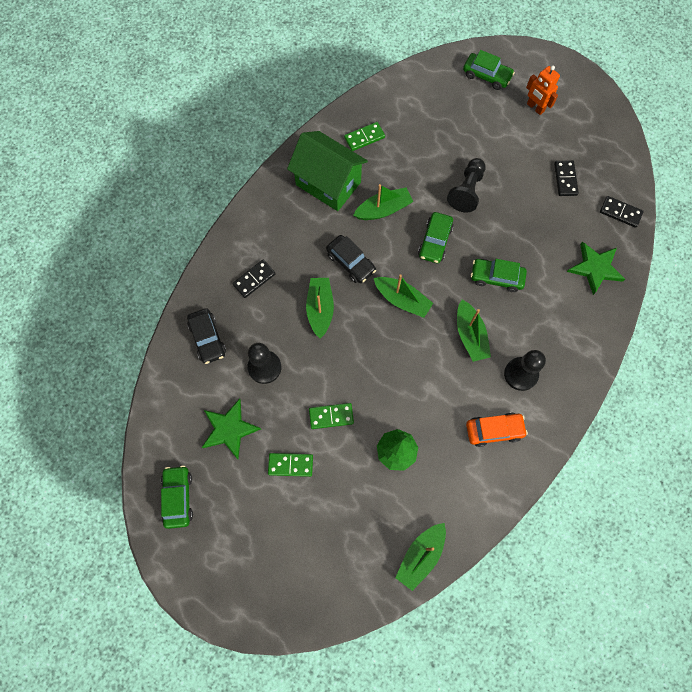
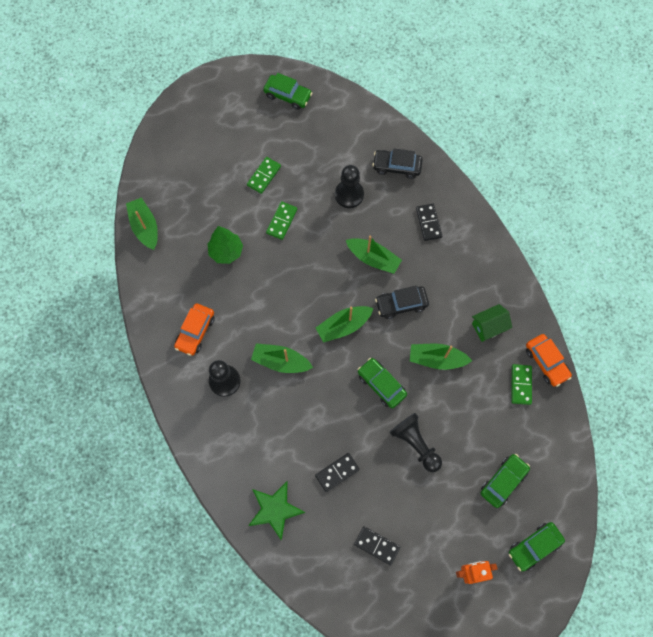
camera: 120 degrees right, 0 degrees up
(229, 429) = (316, 149): green star -> none
(328, 183) = (488, 327): green house -> green house, size x0.52
(332, 128) = (546, 362): none -> orange car
(383, 209) = (436, 359): green boat -> green boat turned 90 degrees clockwise
(496, 277) = (317, 416): green car -> green car (503, 481)
(620, 212) = (313, 574): black domino -> black domino (337, 472)

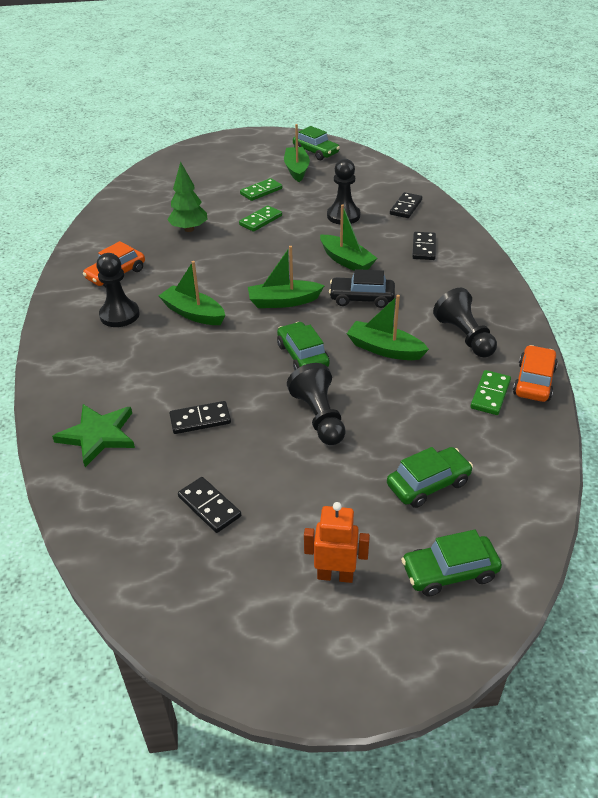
camera: 20 degrees right, 30 degrees down
(145, 227) = (120, 201): green boat -> green boat (296, 169)
(396, 166) = (405, 207): black car -> black domino
(488, 327) = (464, 336): green house -> black pawn
(546, 362) = (533, 381): orange car -> orange car turned 150 degrees counterclockwise

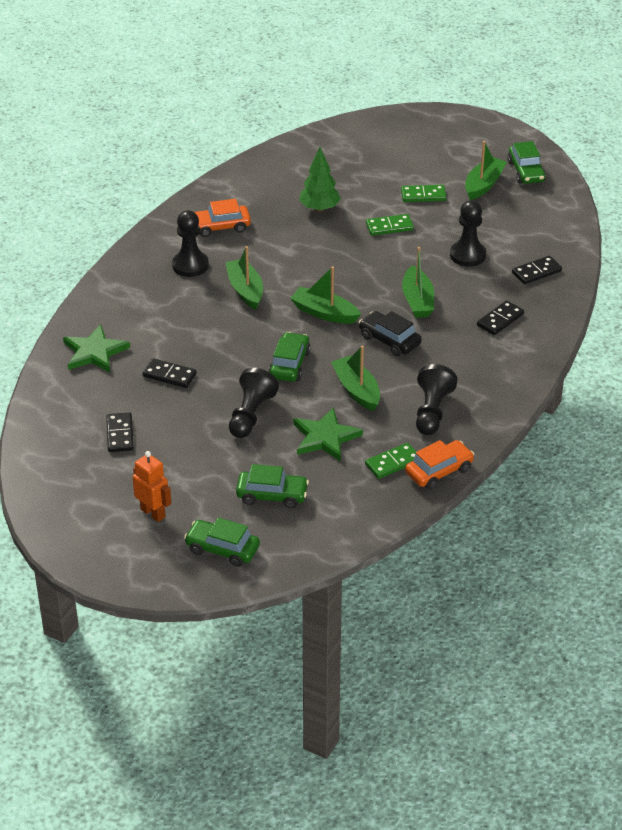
camera: 35 degrees right, 0 degrees up
(408, 403) = (325, 437): none -> green star

